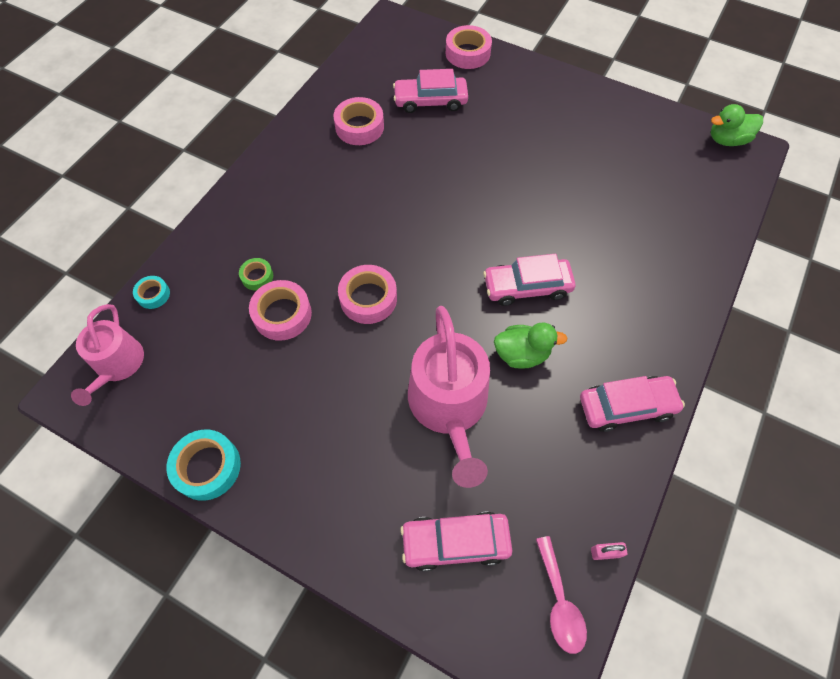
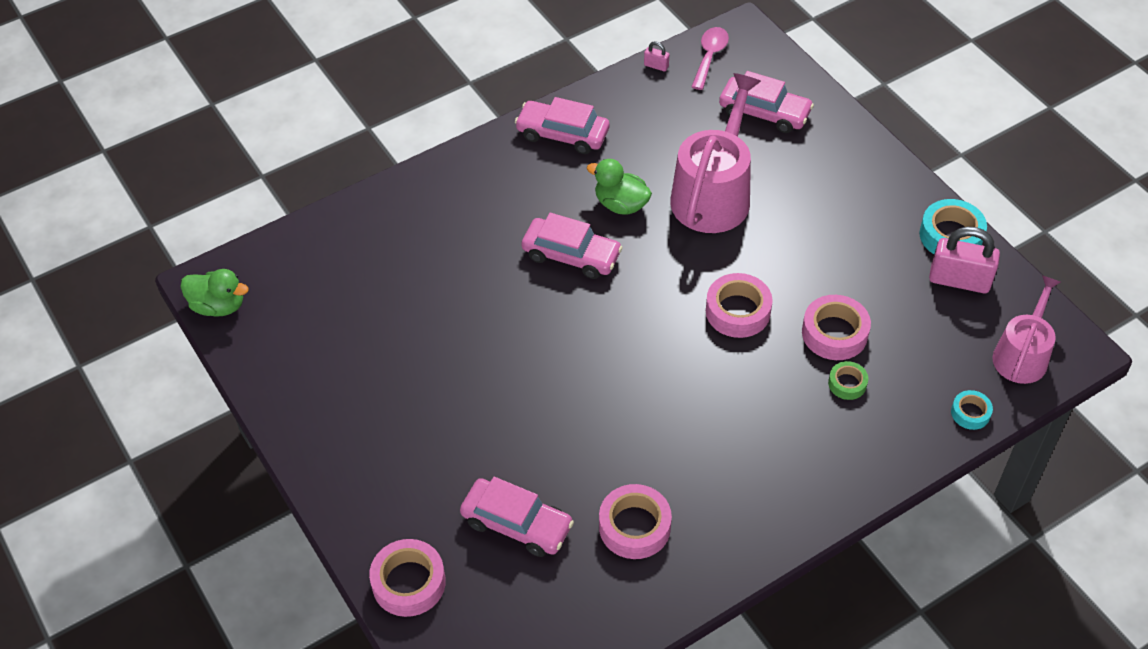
camera: 150 degrees left, 10 degrees down
(188, 417) = (959, 280): none -> pink padlock

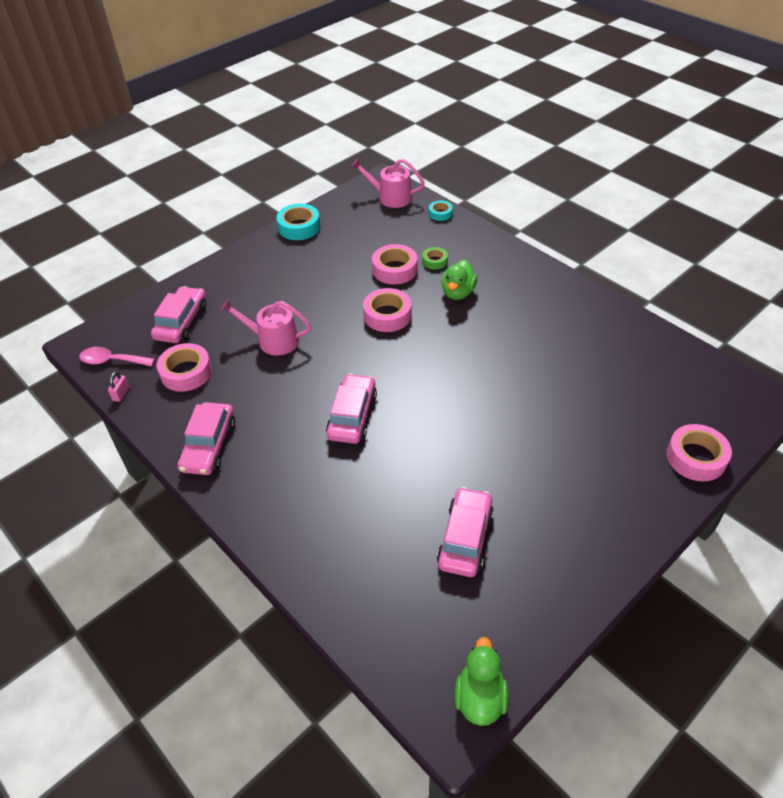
camera: 100 degrees left, 5 degrees down
(517, 524) = (615, 404): pink car -> pink car (465, 538)
(621, 204) = (291, 393): green duck -> green duck (458, 293)
(634, 527) = (587, 343): pink tape -> pink tape (186, 372)
(713, 194) = (273, 340): pink watering can -> pink watering can, size x0.63
(959, 280) = (337, 222): pink padlock -> none

